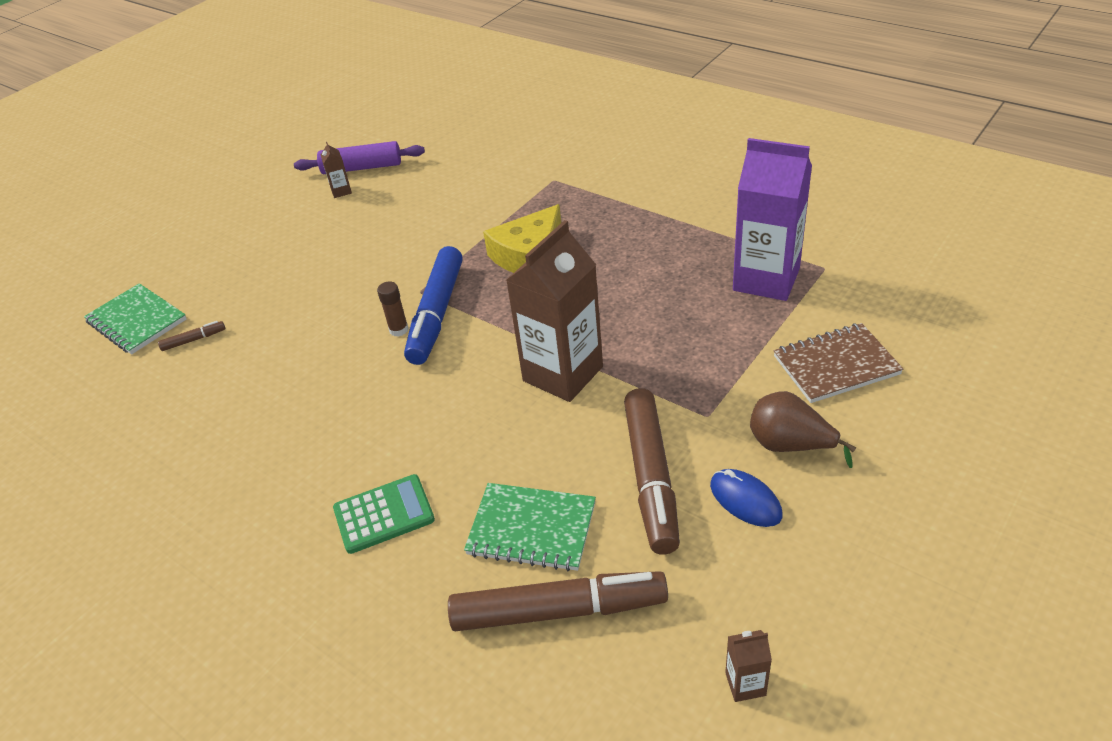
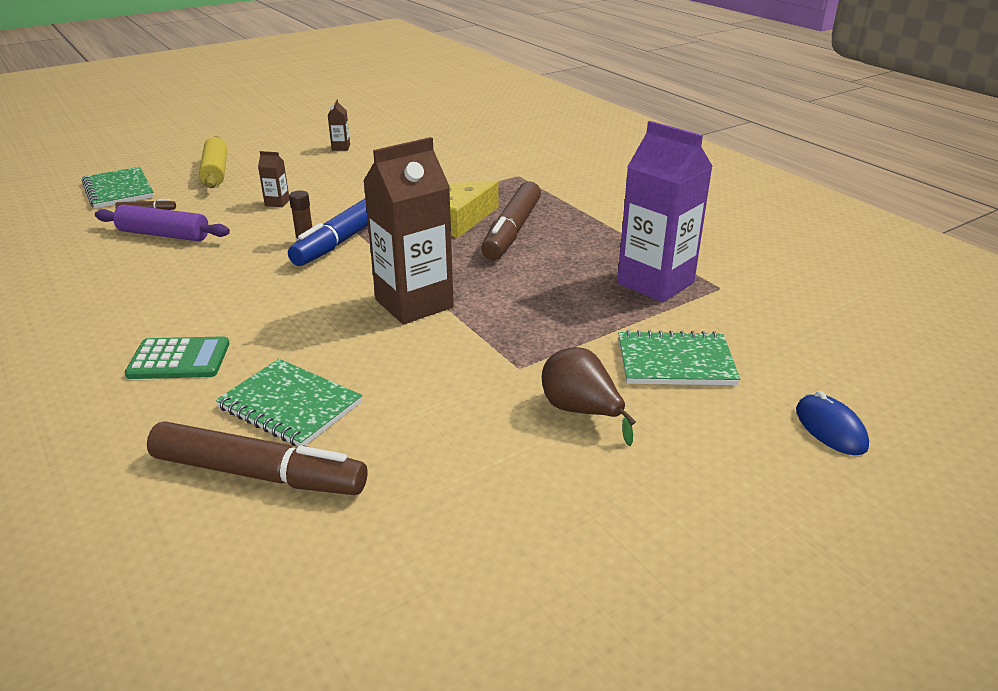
camera: 15 degrees right, 10 degrees down
(227, 263) = (216, 171): none -> yellow rolling pin
(362, 168) = (370, 137): purple rolling pin -> purple rolling pin (164, 235)
(651, 477) = (428, 398): brown marker -> brown marker (512, 231)
(745, 500) = (503, 441): blue mouse -> blue mouse (830, 428)
(745, 684) = (380, 592): brown carton -> brown carton (277, 203)
(836, 365) = (675, 362): brown notebook -> green notebook

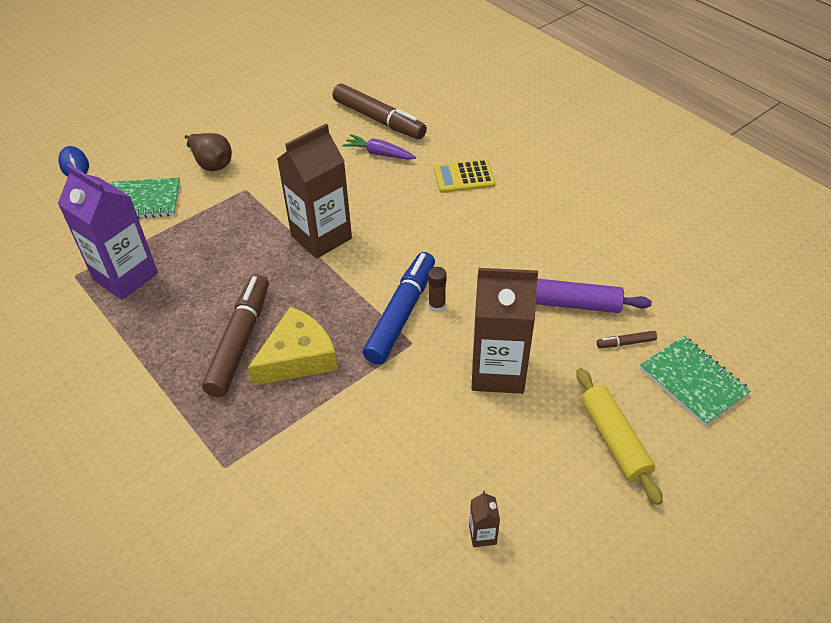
camera: 175 degrees right, 15 degrees up
(179, 359) = (464, 177): green calculator -> yellow calculator
(259, 474) = (379, 120): brown marker -> brown marker turned 150 degrees counterclockwise
(277, 203) = (498, 371): brown carton -> brown carton, size x2.48
(290, 405) = (379, 154): green notebook -> purple carrot

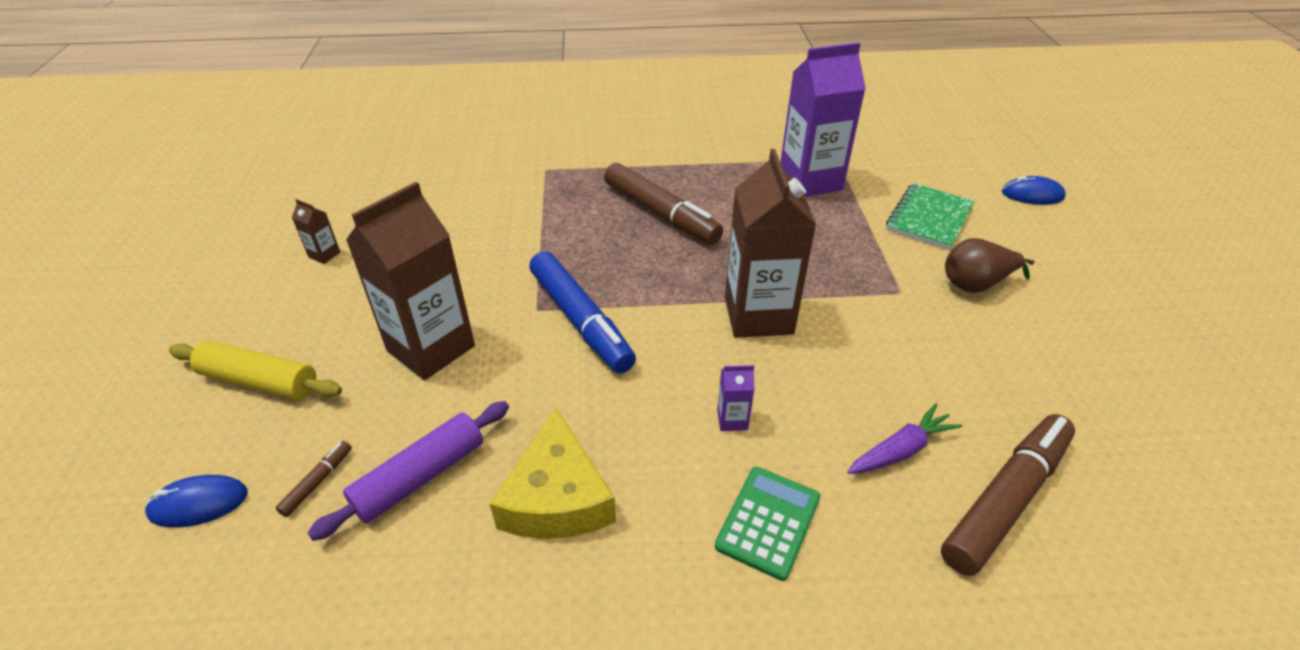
camera: 125 degrees right, 5 degrees down
(298, 357) = (605, 236): yellow cheese -> yellow cheese (557, 497)
(379, 120) = (1005, 499): brown marker -> brown marker turned 150 degrees clockwise
(416, 212) = (732, 420): none -> purple carton
(437, 306) = (561, 352): brown glue stick -> none
(464, 177) = (768, 522): yellow calculator -> green calculator
(693, 382) = (199, 504): green notebook -> blue mouse

